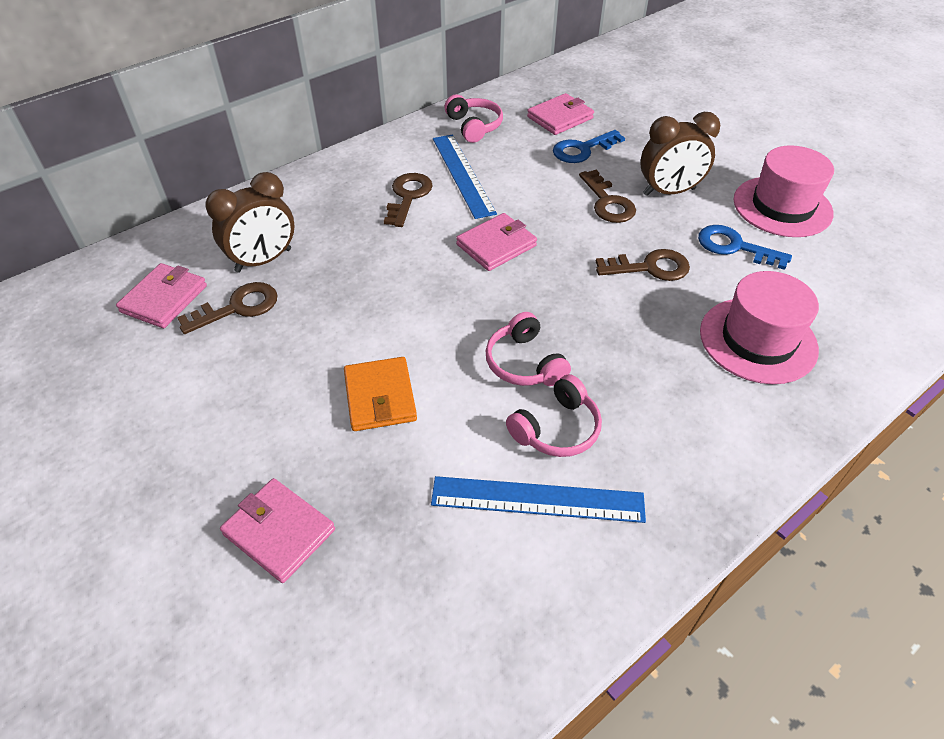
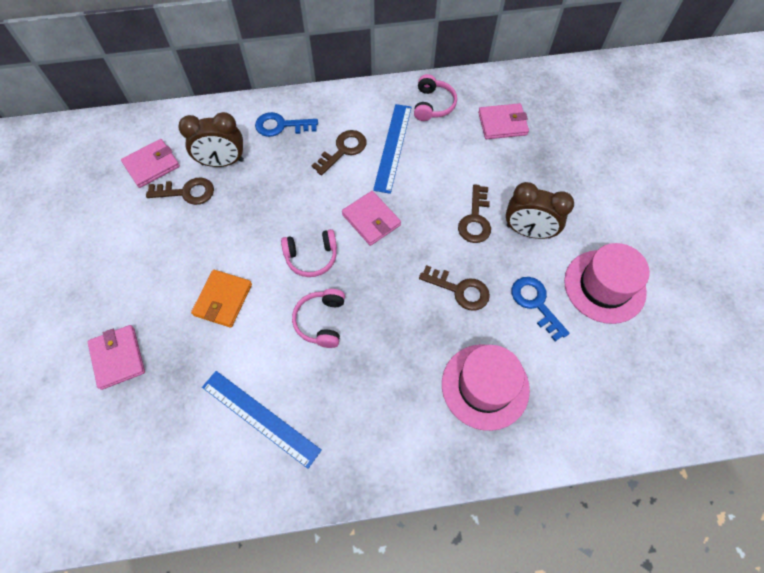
camera: 30 degrees right, 15 degrees up
(496, 245) = (371, 220): pink wallet -> pink wallet turned 60 degrees clockwise
(556, 428) = (305, 378): pink headphones -> pink headphones (311, 257)
(582, 150) = (495, 162): blue key -> blue key (281, 126)

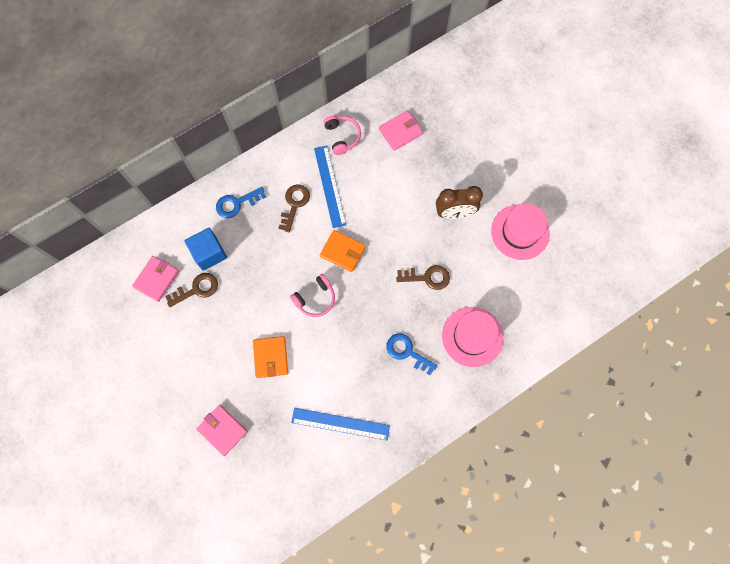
camera: 25 degrees left, 10 degrees up
(222, 162) = (209, 253): brown clock -> blue cube
(321, 321) = (346, 341): pink headphones -> none
(371, 220) = (342, 252): pink wallet -> orange wallet
(475, 220) = (415, 220): brown key -> none
(535, 303) = (480, 264): blue key -> blue key (407, 352)

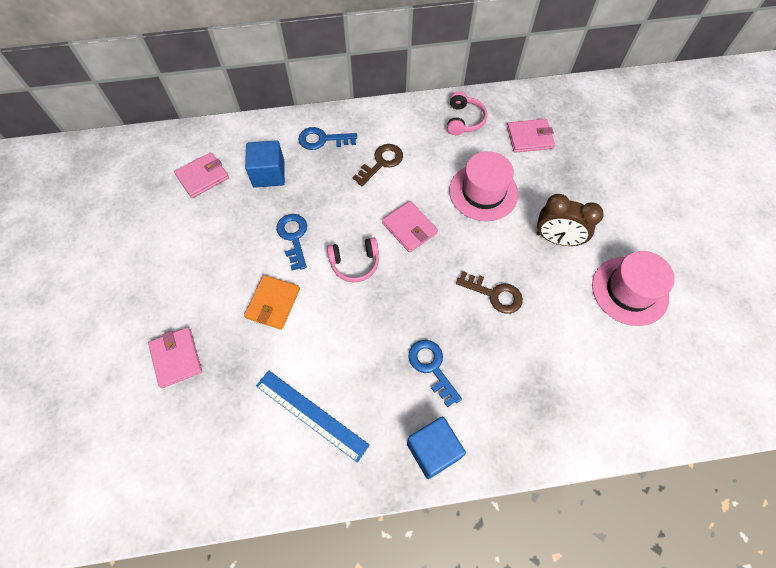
camera: 25 degrees right, 10 degrees down
(197, 289) = (236, 202): brown key -> none
(258, 298) = (293, 237): none -> blue key
(330, 186) = (428, 160): blue ruler -> none
(342, 252) = (409, 228): orange wallet -> pink wallet
(433, 408) = (433, 450): none -> blue cube
(472, 336) = (521, 385): pink hat -> pink hat (483, 192)

